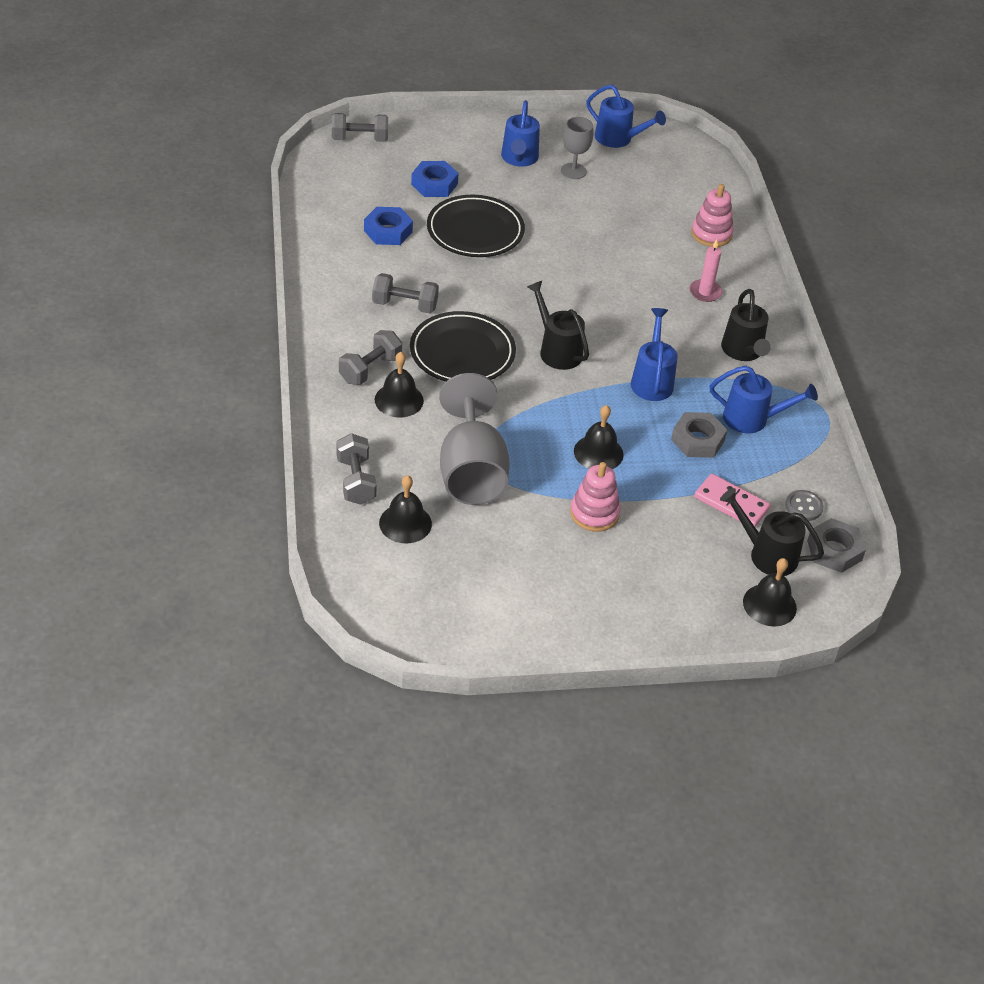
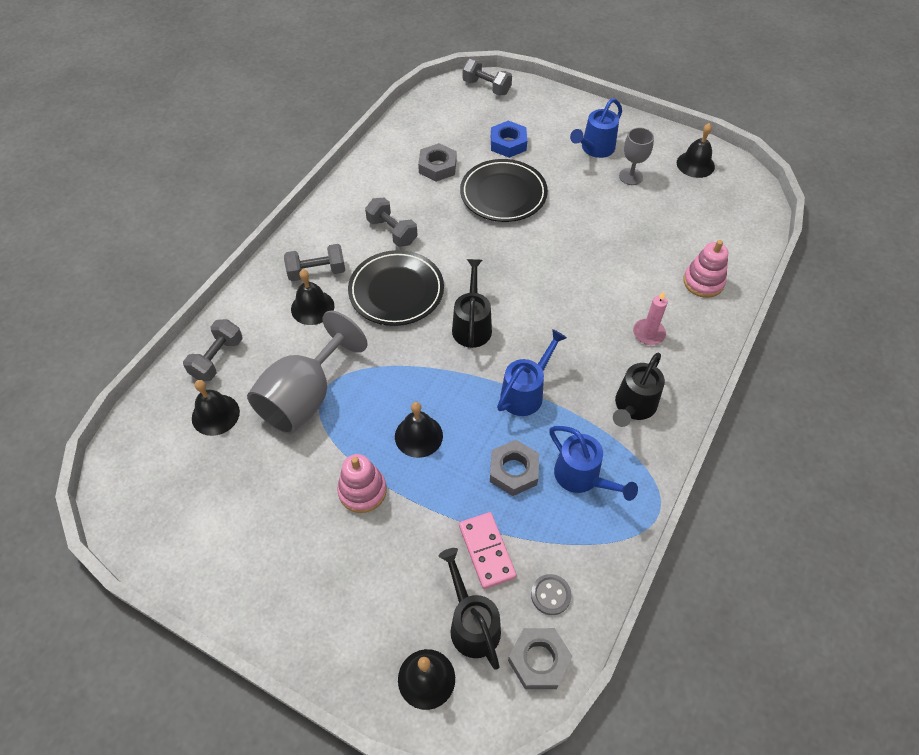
camera: 40 degrees right, 10 degrees up
(388, 231) = (437, 167): blue nut -> grey nut
(618, 139) = (695, 164): blue watering can -> black bell

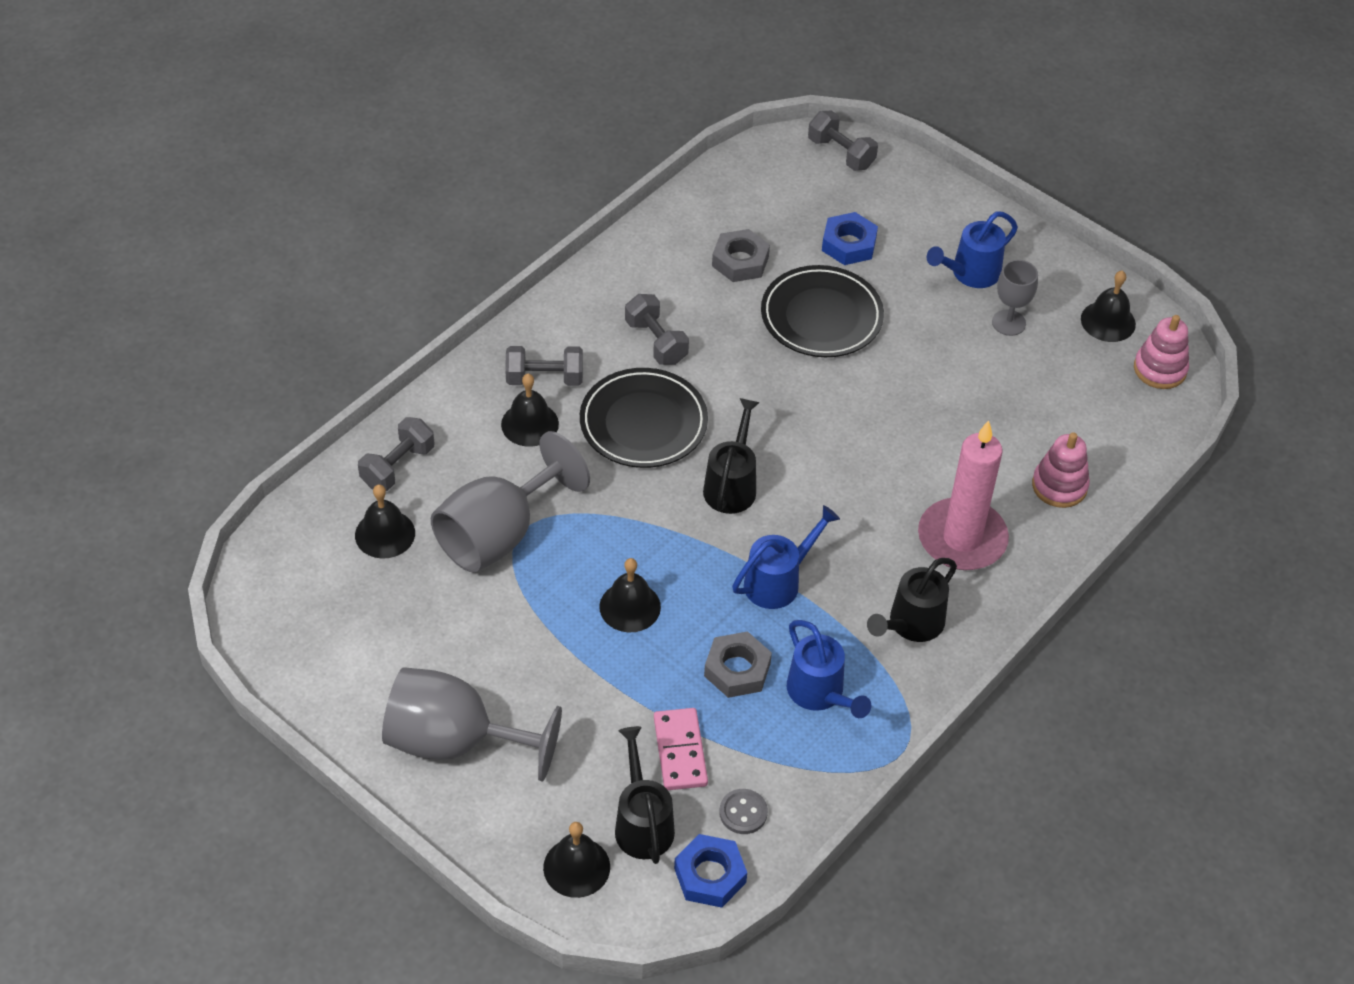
camera: 10 degrees right, 5 degrees down
(302, 583) = (455, 741): none -> grey goblet
(362, 491) = (547, 656): pink stacking toy -> pink stacking toy (1160, 369)
(539, 660) = (710, 875): grey nut -> blue nut
(648, 333) = (962, 538): pink candle -> pink candle, size x2.06

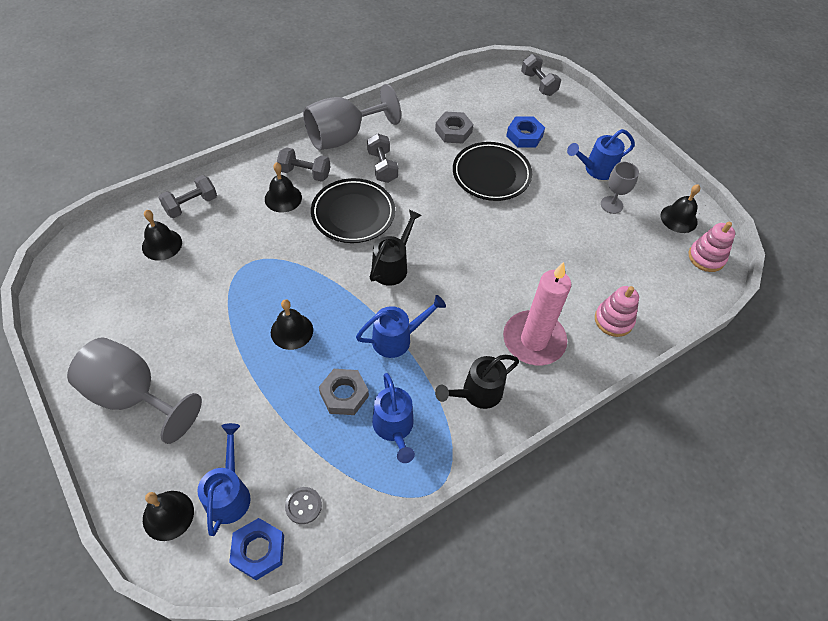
camera: 15 degrees right, 5 degrees up
(499, 534) = (231, 262): grey goblet -> grey goblet (343, 136)
(642, 822) = (229, 493): black watering can -> blue watering can
(680, 751) = (280, 445): pink domino -> none

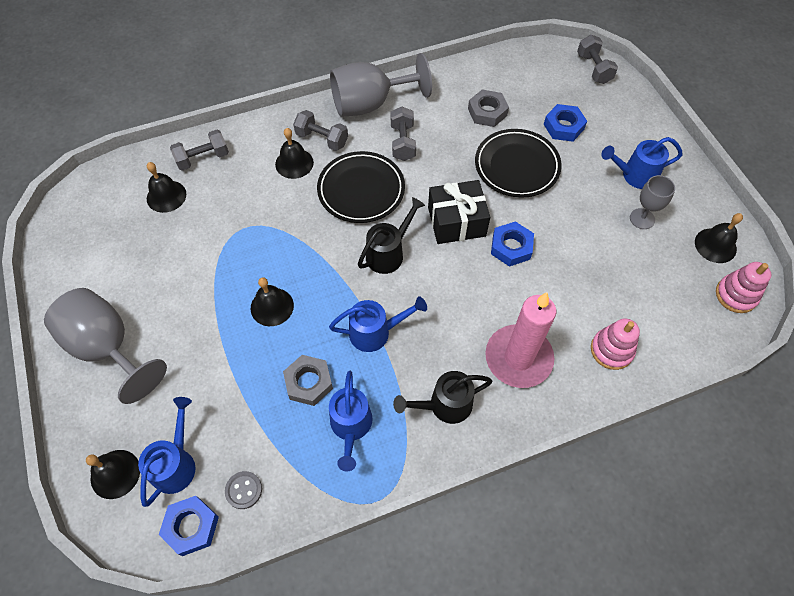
camera: 15 degrees right, 5 degrees up
(449, 230) = (456, 222): none -> black gift
(503, 245) = (511, 247): none -> blue nut

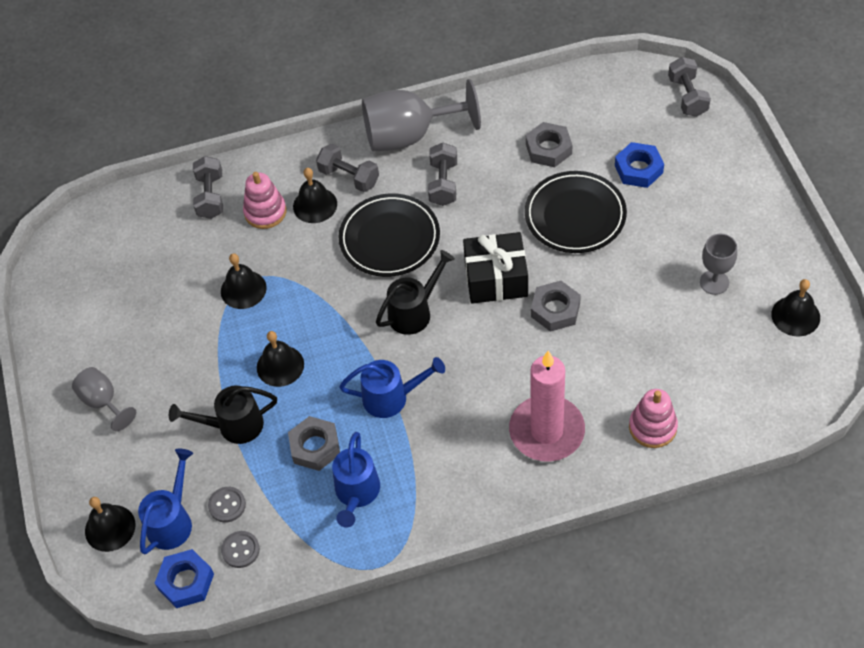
camera: 10 degrees right, 5 degrees down
(108, 348) = (103, 402): grey goblet -> grey goblet, size x0.53
(166, 196) = (168, 239): black bell -> black bell (243, 289)
(203, 158) = (210, 196): grey dumbbell -> grey dumbbell turned 75 degrees counterclockwise
(228, 444) = (227, 505): none -> grey button
(444, 405) = (459, 477): black watering can -> black watering can (233, 426)
(511, 247) = (555, 310): blue nut -> grey nut
(634, 175) = (714, 231): blue watering can -> none
(736, 295) = (808, 373): pink stacking toy -> pink stacking toy (265, 212)

